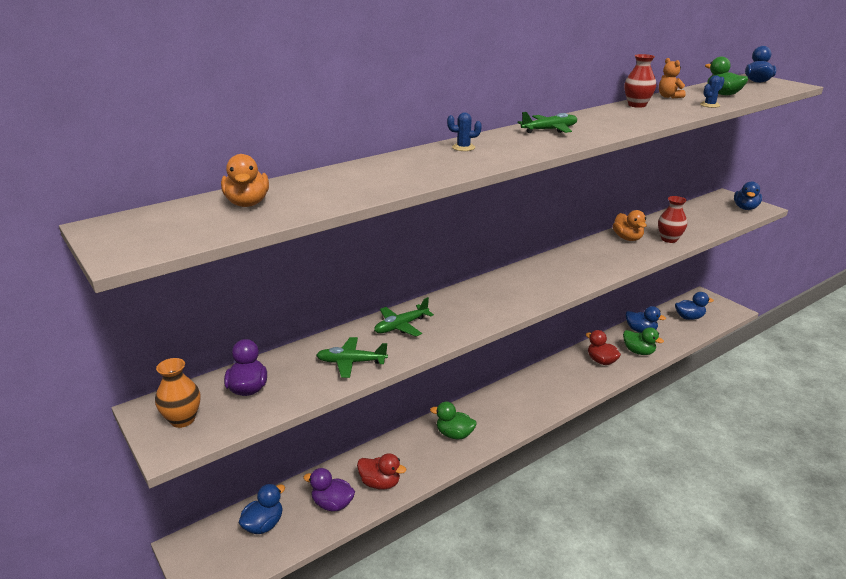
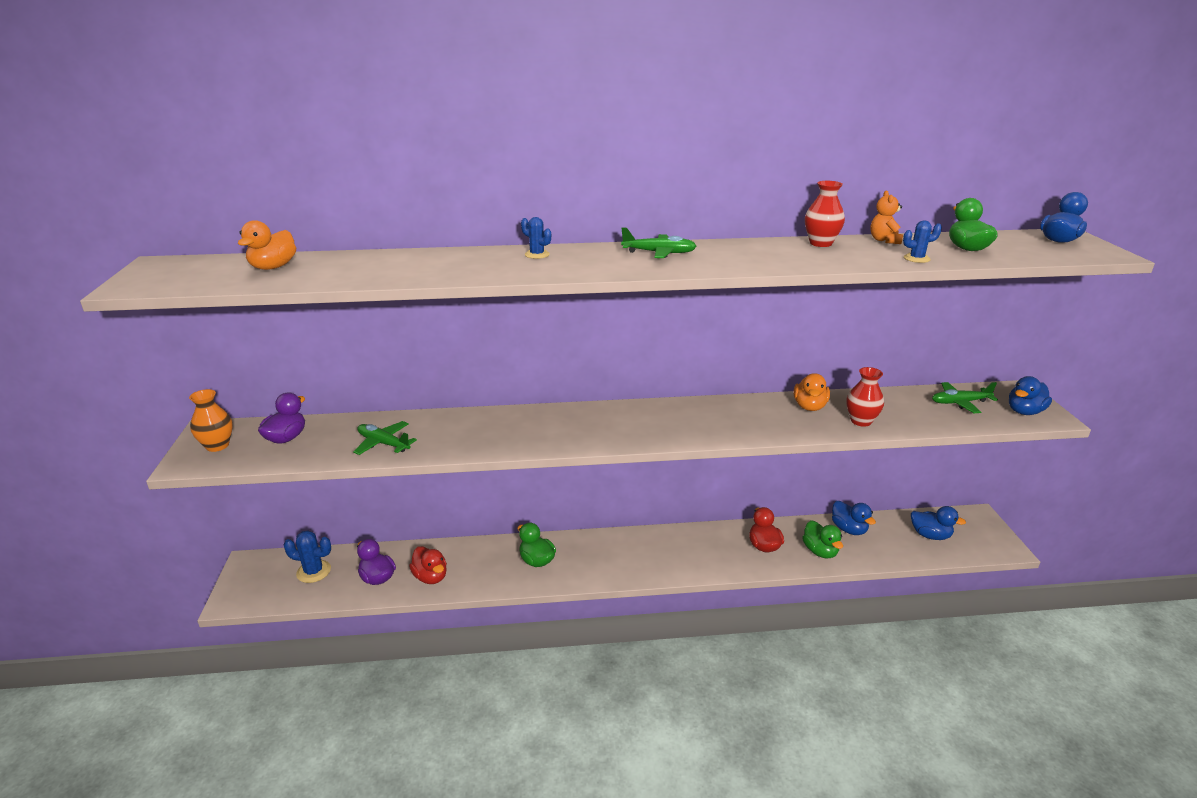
camera: 30 degrees right, 0 degrees up
(263, 525) = (313, 571): blue duck -> blue cactus
(401, 326) = (463, 426): green plane -> green plane (959, 402)

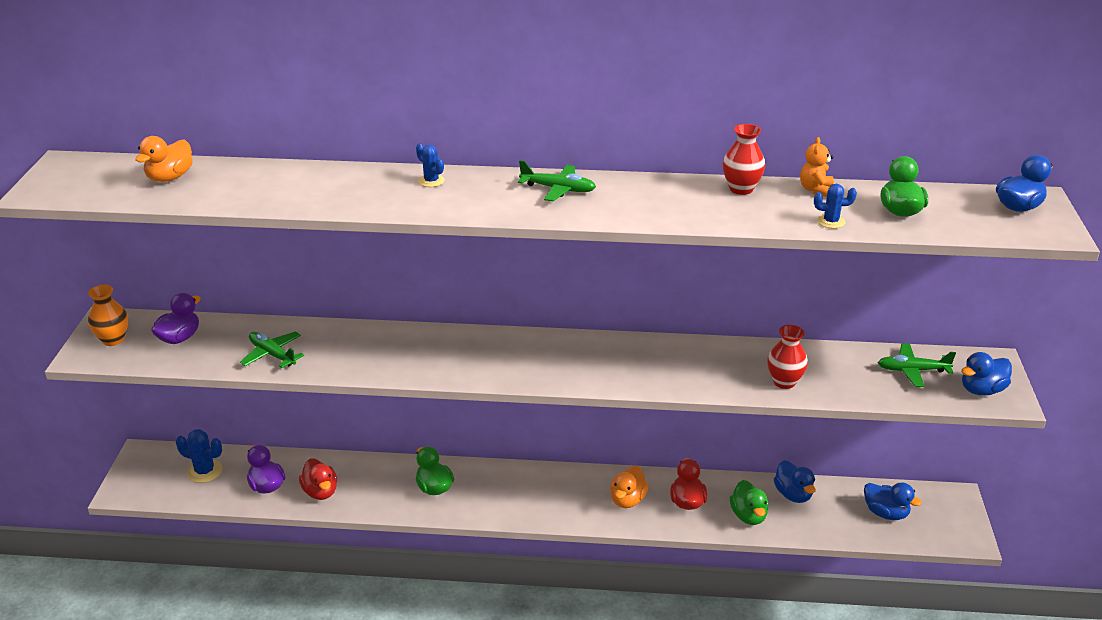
camera: 10 degrees right, 5 degrees up
(809, 406) = (736, 357): orange duck -> orange duck (627, 500)

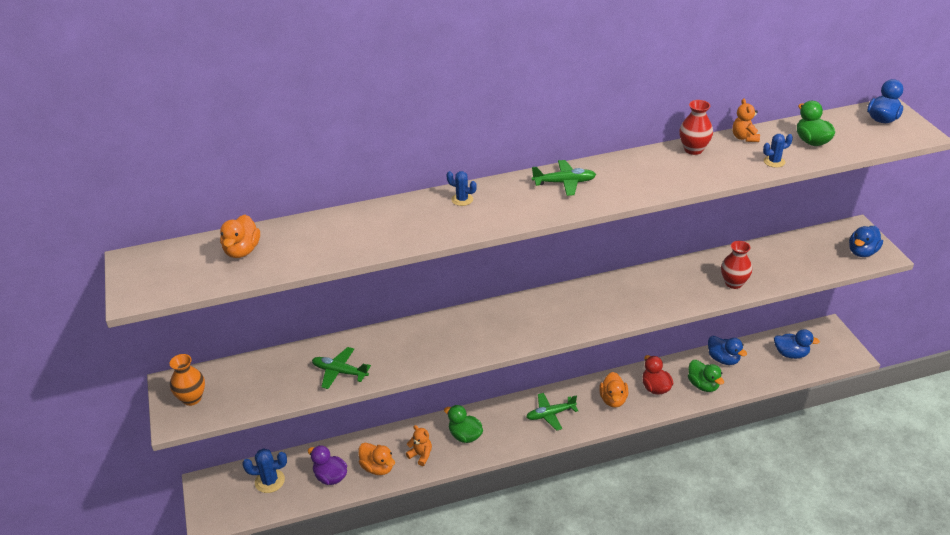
camera: 20 degrees left, 5 degrees up
(179, 338) = (249, 380): purple duck -> none
(320, 492) = (377, 468): red duck -> orange duck
(374, 493) = (421, 455): none -> orange teddy bear
(912, 370) = (810, 250): green plane -> green plane (550, 414)

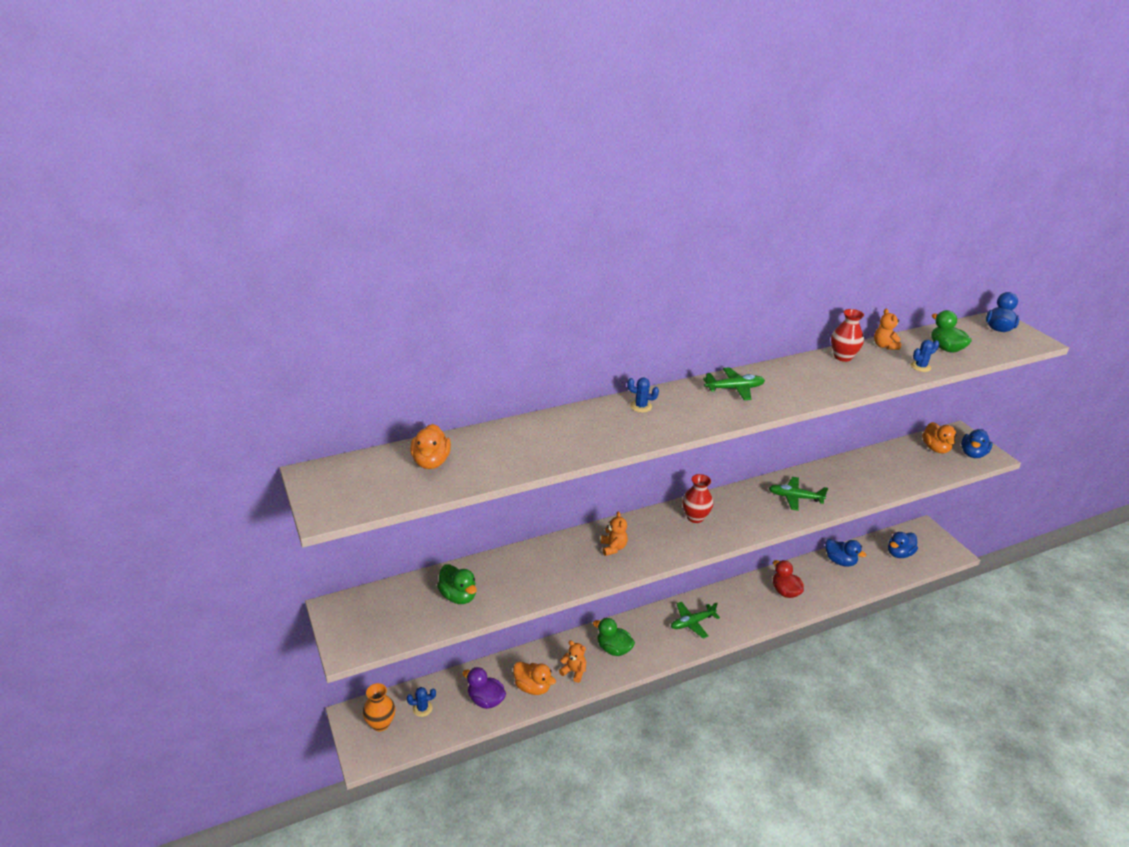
camera: 10 degrees left, 5 degrees down
(192, 398) = (360, 623): orange vase -> orange vase (380, 723)
(269, 481) = (422, 708): blue cactus -> blue cactus, size x0.63
(339, 372) = (511, 588): green plane -> green plane (795, 497)
(448, 337) = (613, 547): none -> orange teddy bear
(613, 400) = (748, 605): orange duck -> orange duck (935, 448)
(703, 385) = (828, 587): green duck -> green duck (458, 596)
(733, 283) = (868, 486): red vase -> red vase (695, 517)
(791, 354) = (899, 553): blue duck -> blue duck turned 135 degrees clockwise

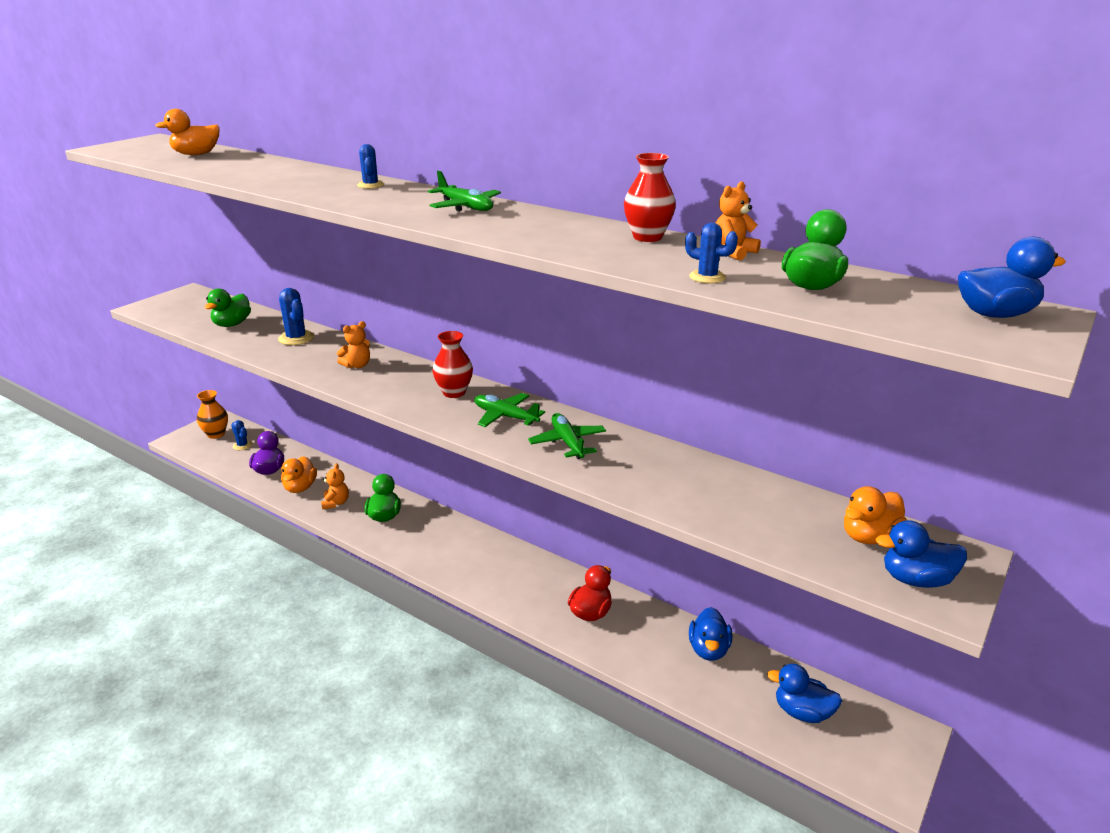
camera: 60 degrees right, 5 degrees down
(529, 565) = (296, 338): none -> blue cactus
(692, 623) = (466, 554): green plane -> green plane (505, 416)

